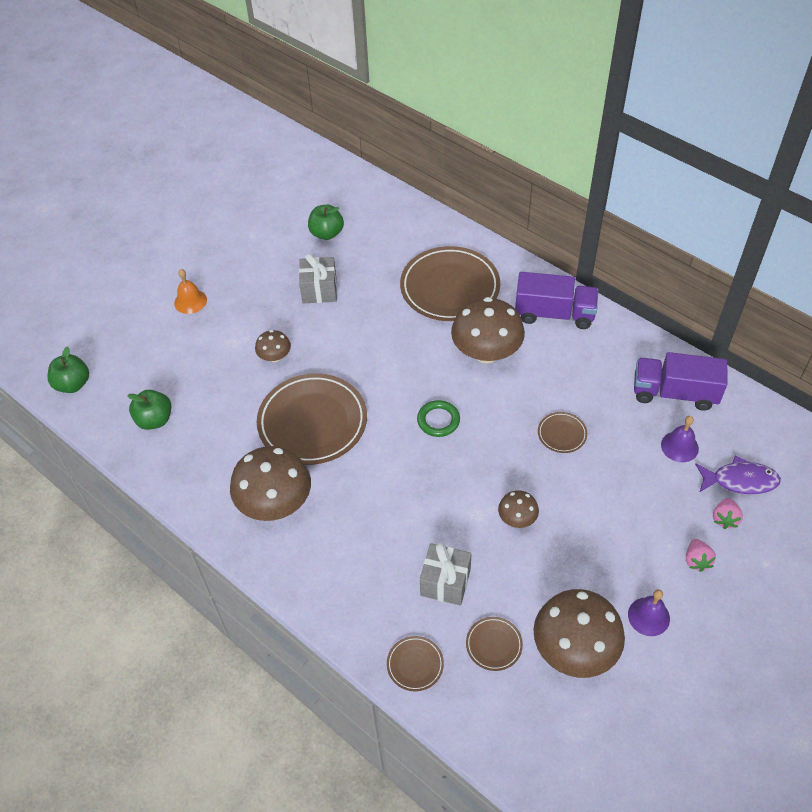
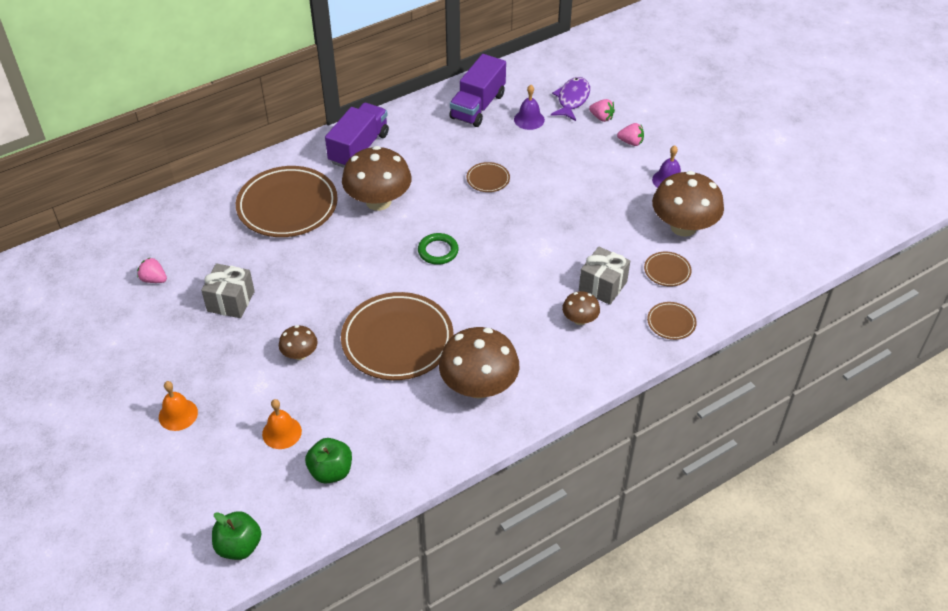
camera: 75 degrees left, 5 degrees down
(187, 373) = (282, 432): none -> orange bell
(326, 233) = (154, 279): green apple -> pink strawberry
(517, 518) = (558, 227): brown mushroom -> brown mushroom (580, 319)

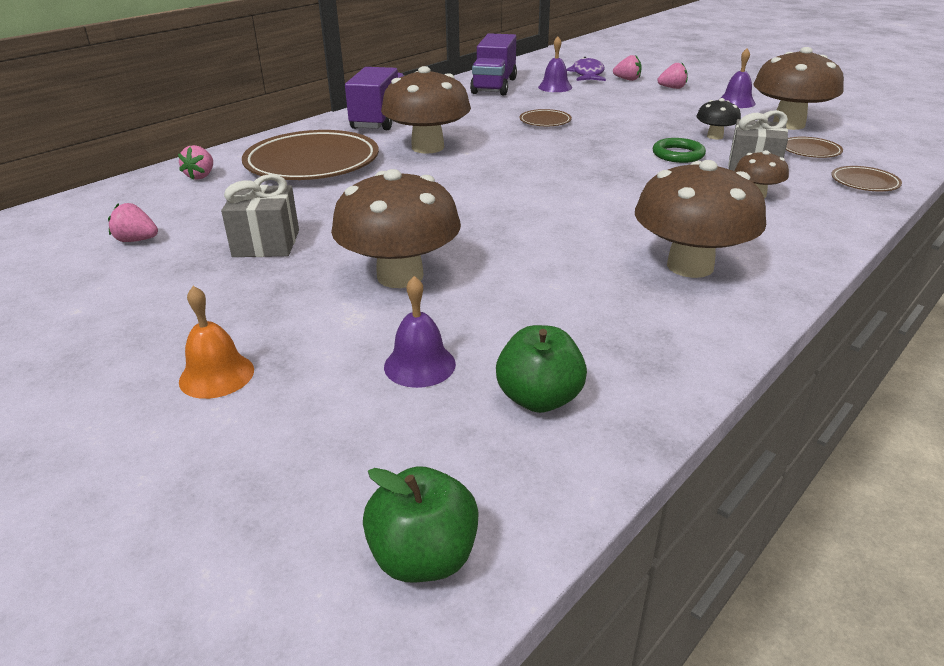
camera: 15 degrees left, 15 degrees down
(206, 208) = (201, 176): none -> pink strawberry
(282, 432) = (419, 365): orange bell -> purple bell
(300, 354) = (400, 276): brown mushroom -> brown mushroom, size x2.01
(397, 340) = (536, 243): brown plate -> none
(438, 251) = (530, 170): green ring -> green ring (678, 154)
(608, 233) = (715, 136): none -> black mushroom

